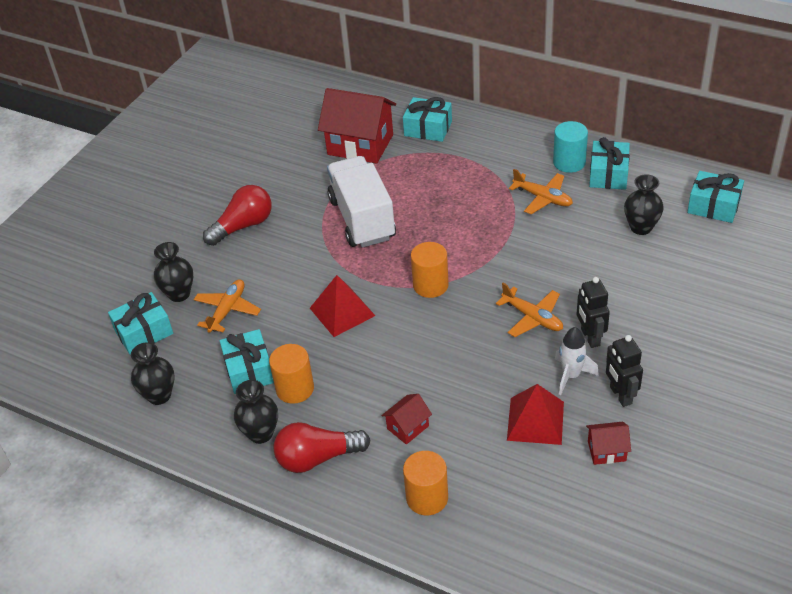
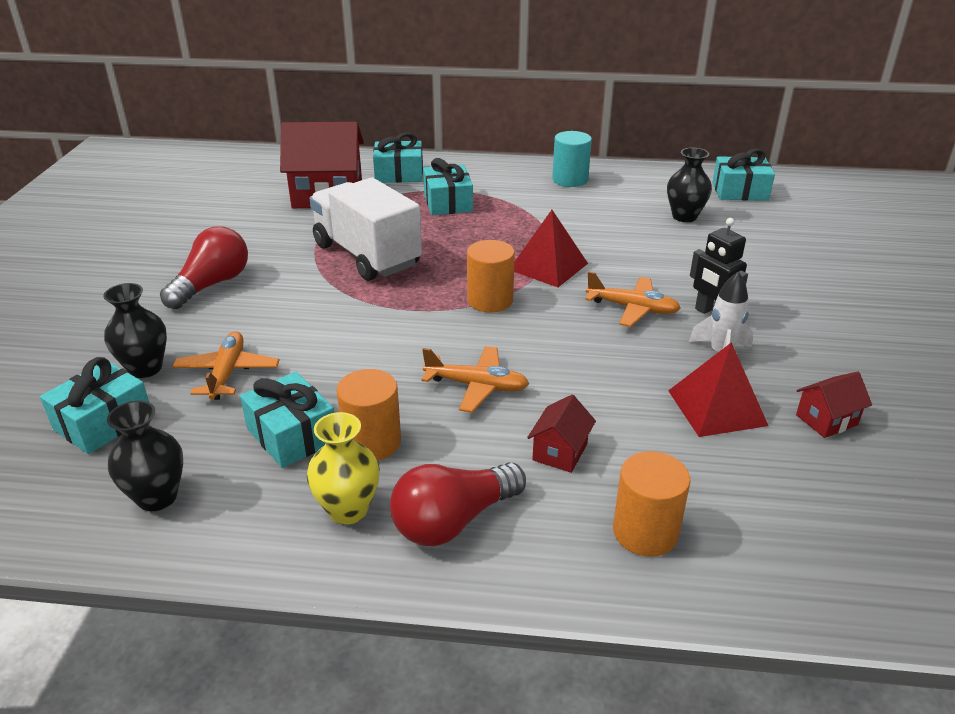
camera: 25 degrees left, 10 degrees down
(261, 433) = (348, 510): black vase -> yellow vase
(342, 312) = (392, 345): red pyramid -> red pyramid (548, 266)
(543, 198) = (564, 209): orange plane -> orange plane (477, 386)
(608, 174) = (617, 183): turquoise gift -> turquoise gift (448, 203)
(620, 395) = (791, 361): black robot -> none

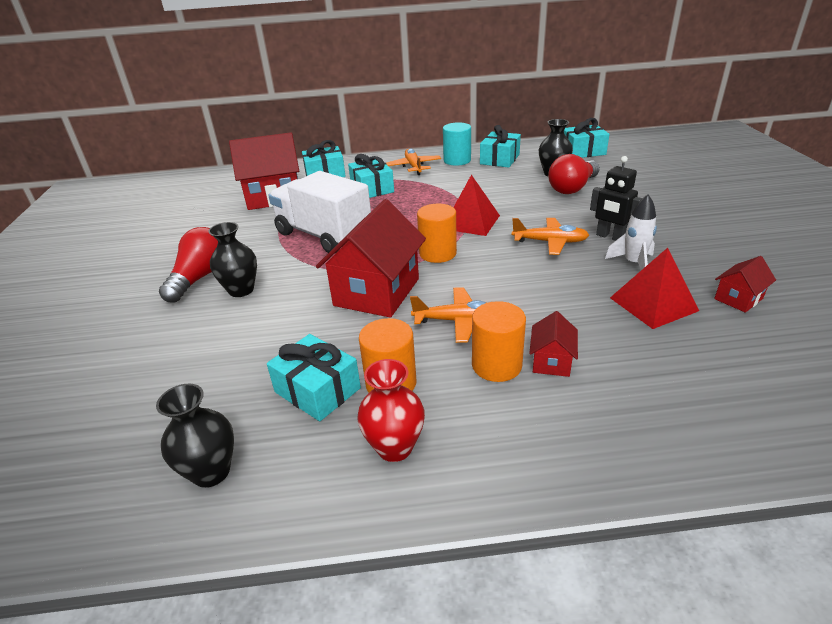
camera: 10 degrees left, 0 degrees up
(103, 422) = (137, 412): turquoise gift -> turquoise gift (499, 159)
(145, 368) = (162, 356): black vase -> black vase (241, 290)
(227, 373) = (239, 347): orange plane -> orange plane (414, 167)
(348, 510) = (394, 447): yellow vase -> red vase
(399, 336) = (377, 292): none -> red house
(453, 521) = (491, 438): red light bulb -> red light bulb (572, 188)
(645, 532) = (654, 414): orange cylinder -> orange cylinder (496, 365)

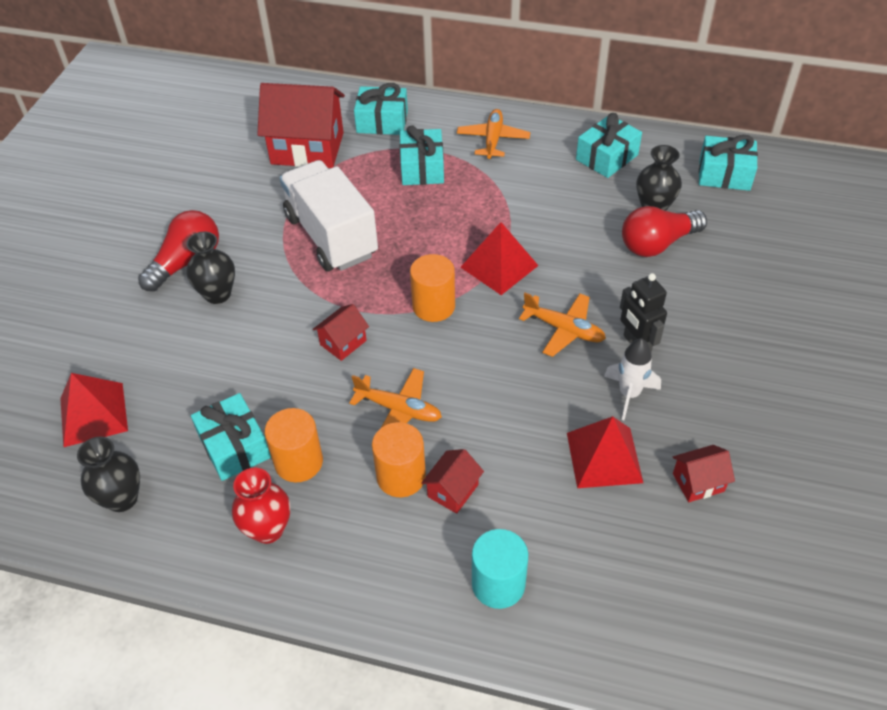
camera: 20 degrees right, 15 degrees up
(147, 407) = (93, 414): none -> red pyramid
(377, 292) = (343, 342): red house -> red house, size x0.46
(457, 160) = (552, 143): turquoise cylinder -> turquoise cylinder (498, 584)

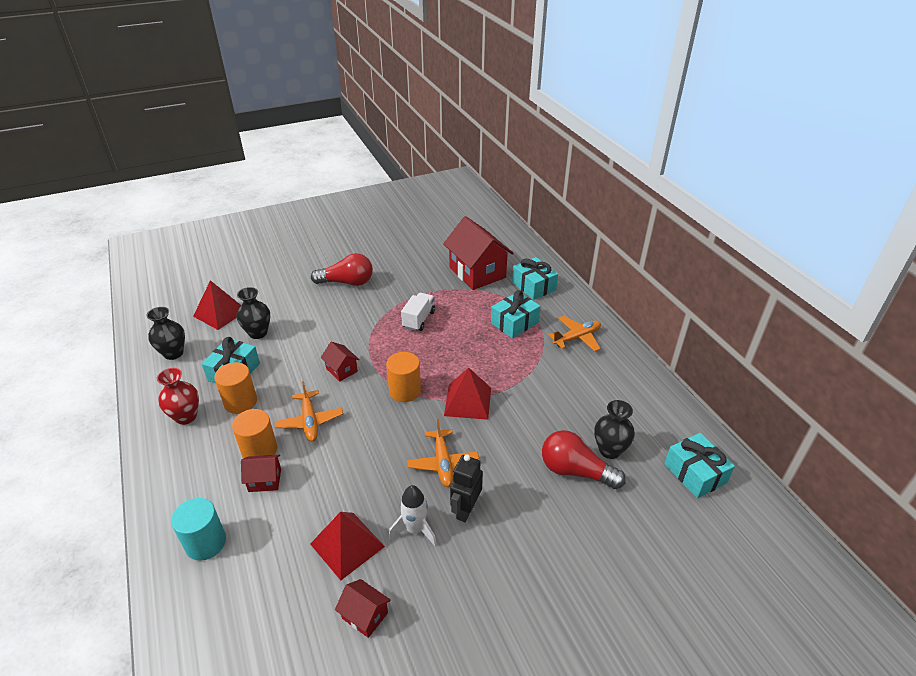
camera: 50 degrees right, 10 degrees down
(218, 294) = (335, 305): black vase -> black vase (258, 333)
(331, 236) = (419, 319): white truck -> white truck, size x0.52
(343, 342) = (341, 370): red house -> red house turned 45 degrees clockwise
(607, 157) = (629, 399): turquoise gift -> none

